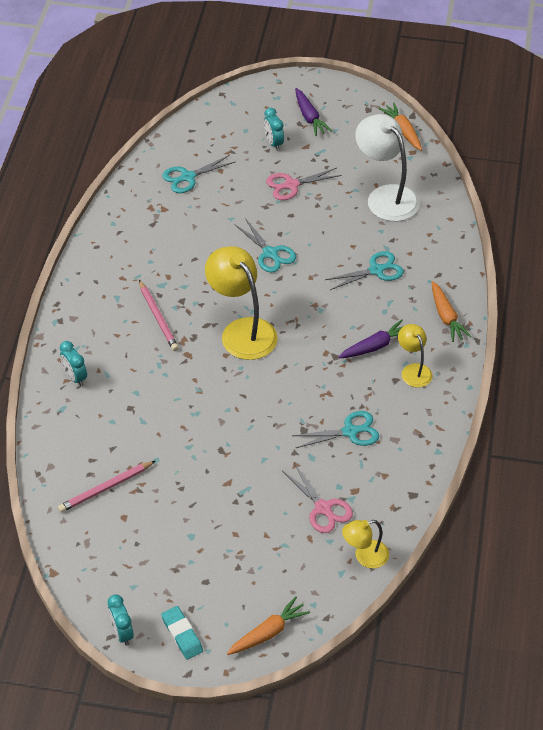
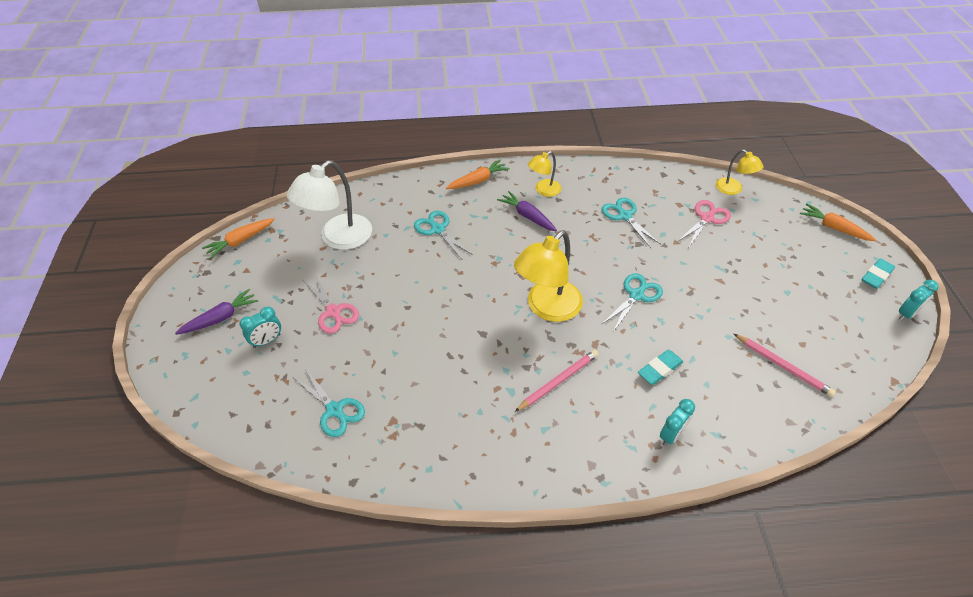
camera: 105 degrees left, 0 degrees up
(141, 392) = (660, 369): none -> turquoise eraser
(270, 253) = (438, 308): turquoise scissors -> turquoise scissors (636, 295)

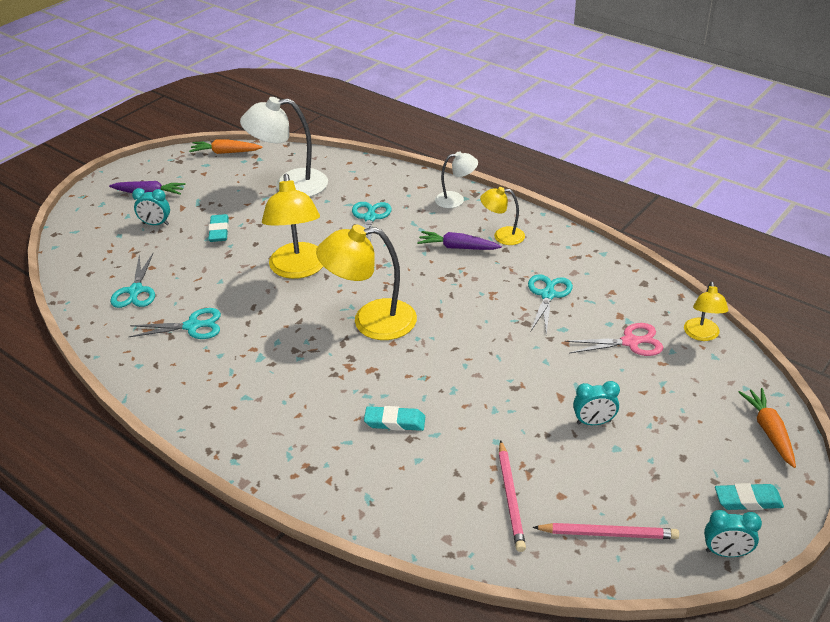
camera: 45 degrees right, 10 degrees down
(333, 312) = (219, 231): pink scissors -> turquoise eraser
(442, 303) = (298, 269): none -> yellow lamp
(478, 180) = (456, 199): orange carrot -> white lamp
(527, 216) = (458, 247): purple carrot -> purple carrot turned 75 degrees counterclockwise
(558, 381) = (302, 375): pink pencil -> pink pencil (607, 534)
(636, 295) = (461, 358): turquoise scissors -> turquoise scissors (193, 326)
(671, 435) = (331, 470): turquoise clock -> turquoise clock (593, 422)

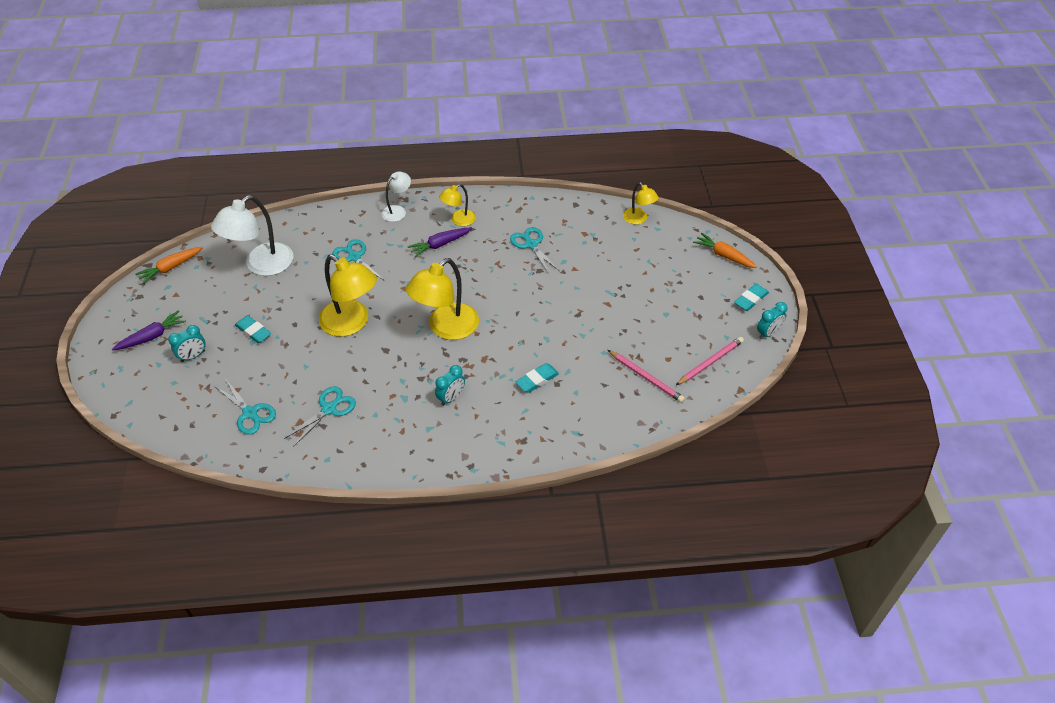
camera: 45 degrees left, 10 degrees up
(593, 422) = (640, 307): turquoise clock -> turquoise clock (451, 398)
(630, 342) = (607, 246): pink scissors -> none

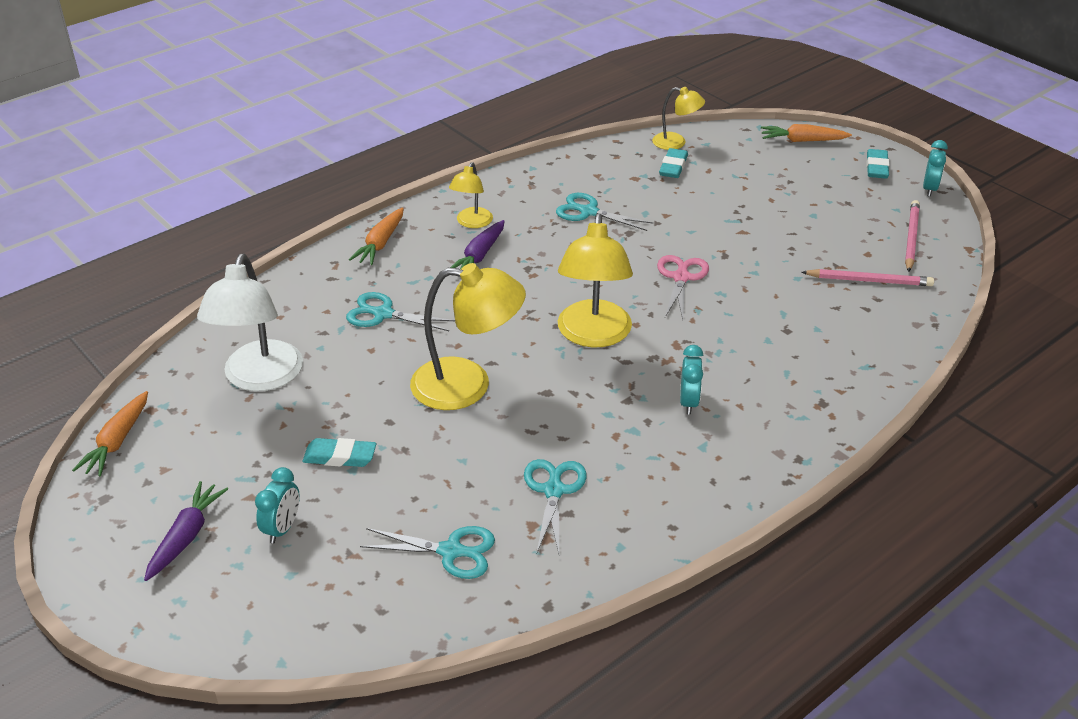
camera: 35 degrees left, 10 degrees down
(397, 210) = (380, 243): white lamp -> orange carrot
(535, 316) = (681, 277): none -> pink scissors
(537, 380) = (762, 337): turquoise eraser -> turquoise eraser (673, 167)

